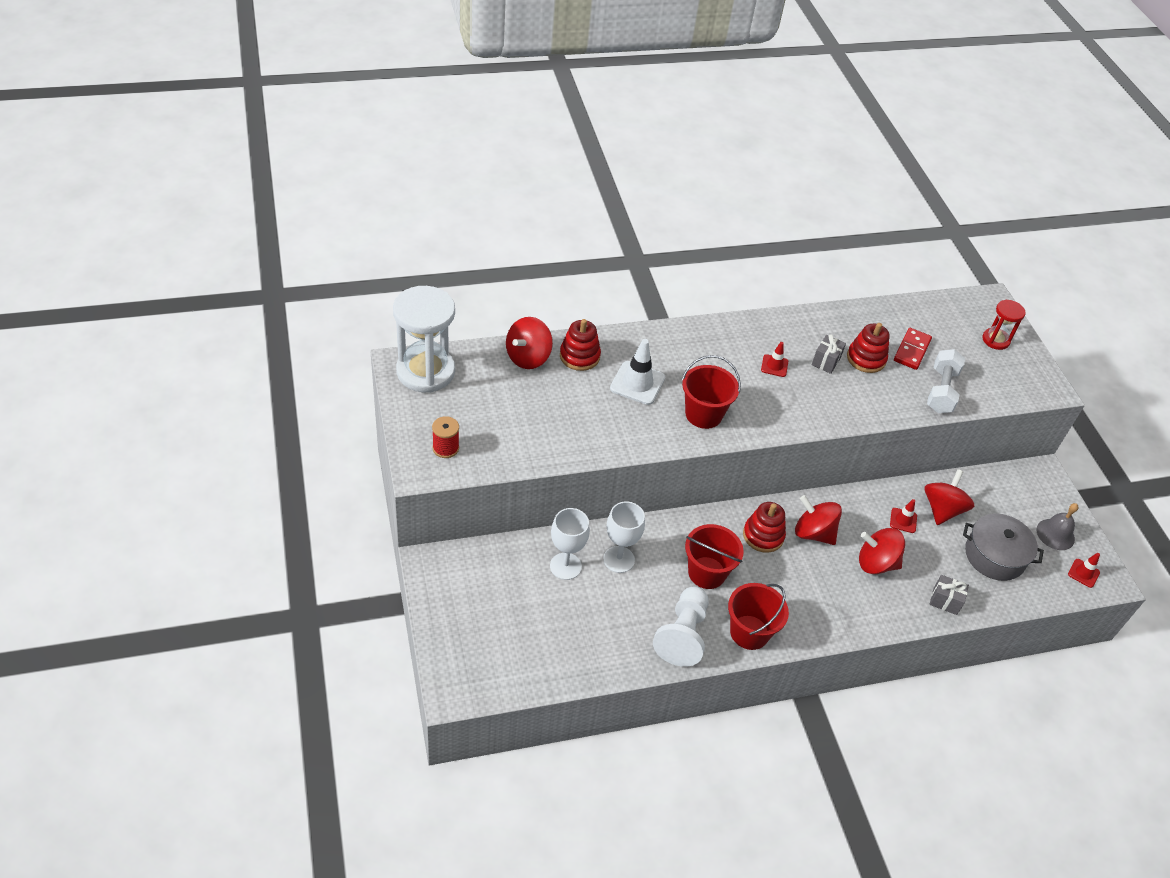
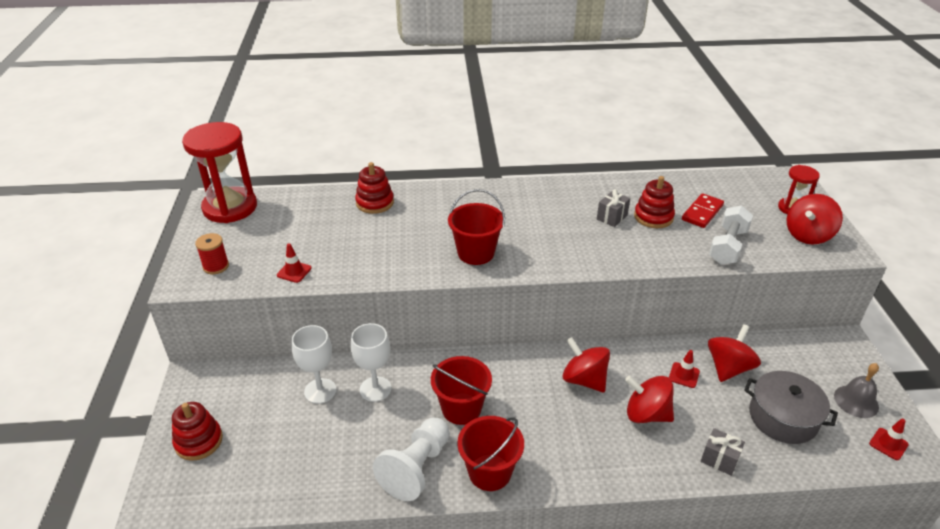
camera: 15 degrees right, 10 degrees down
(425, 371) = (230, 208): white hourglass -> red hourglass
(528, 357) = (327, 201): red spinning top -> red spinning top (808, 235)
(637, 383) = (420, 225): white traffic cone -> none
(763, 535) = (530, 378): red stacking toy -> red stacking toy (199, 441)
(774, 366) = (559, 218): red traffic cone -> red traffic cone (294, 272)

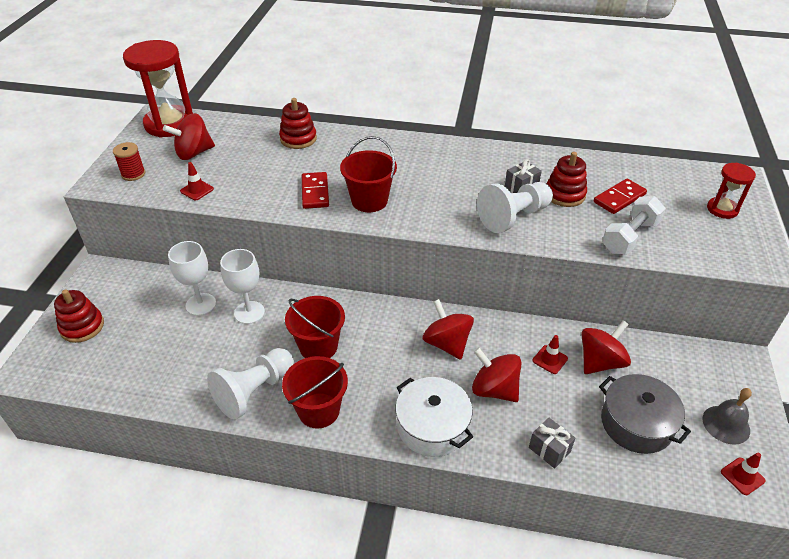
camera: 15 degrees right, 5 degrees up
(418, 253) = (315, 192): none -> red domino
(605, 462) = (432, 426): none -> white pot
(618, 246) = (513, 217): none -> white pawn
(808, 235) = (726, 240): red spinning top -> red spinning top (194, 153)

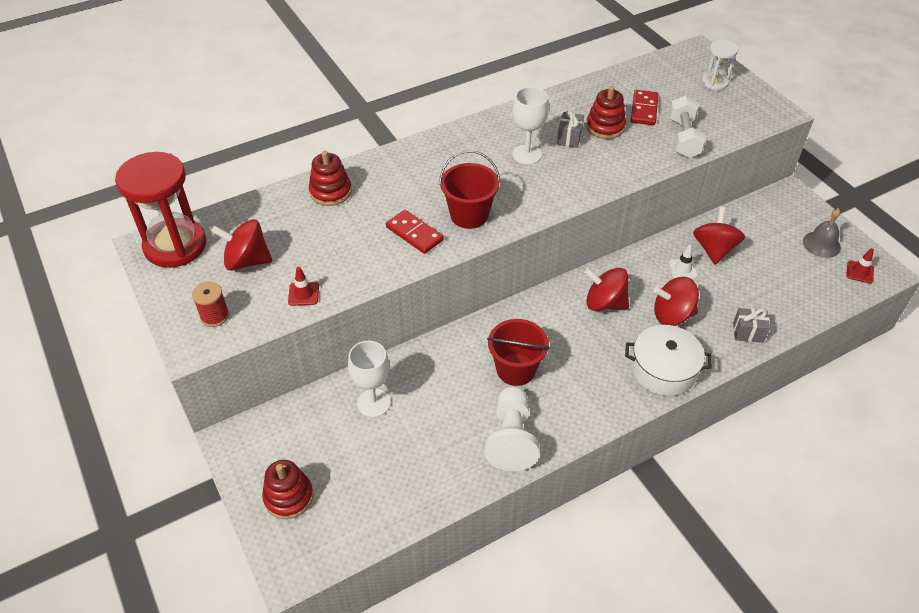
camera: 40 degrees left, 5 degrees up
(194, 153) = (247, 261): red spinning top -> red spinning top turned 75 degrees clockwise
(249, 312) = (425, 381): white goblet -> white goblet (527, 154)
(319, 410) = (575, 416): red bucket -> none
(513, 217) = (592, 166): white pawn -> none
(550, 359) = (683, 269): red traffic cone -> white traffic cone
(636, 423) = (776, 278): grey pot -> none
(722, 209) = (714, 83): red hourglass -> white hourglass

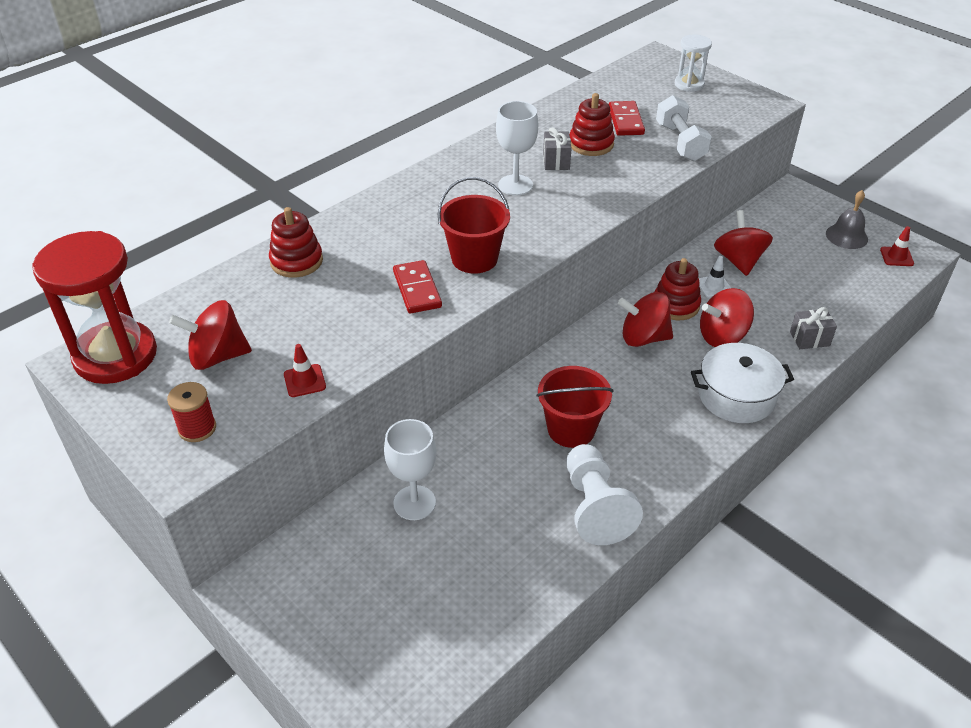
camera: 15 degrees left, 5 degrees down
(288, 497) = (345, 639): red stacking toy -> red stacking toy (675, 305)
(414, 233) = (417, 289): red domino -> red domino turned 45 degrees clockwise

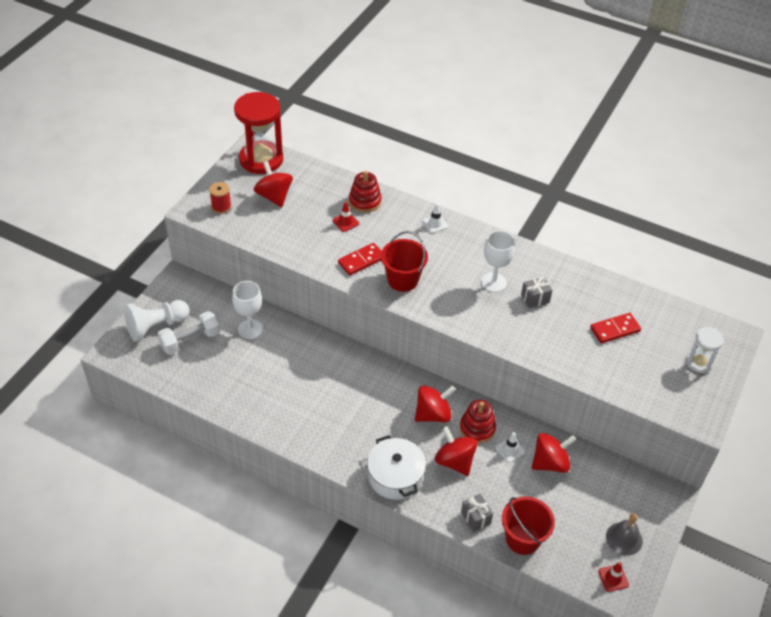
camera: 70 degrees right, 5 degrees up
(304, 381) = (268, 235): red traffic cone -> red traffic cone (345, 222)
(383, 208) = (435, 224): none -> white traffic cone
(571, 429) = (331, 389): red bucket -> red bucket (522, 539)
(591, 144) = (569, 314): red stacking toy -> none
(595, 507) = (273, 413): white pawn -> white pawn (156, 326)
(643, 338) = (433, 414): red spinning top -> red spinning top turned 75 degrees clockwise
(680, 142) = (602, 368): white dumbbell -> white dumbbell (190, 340)

